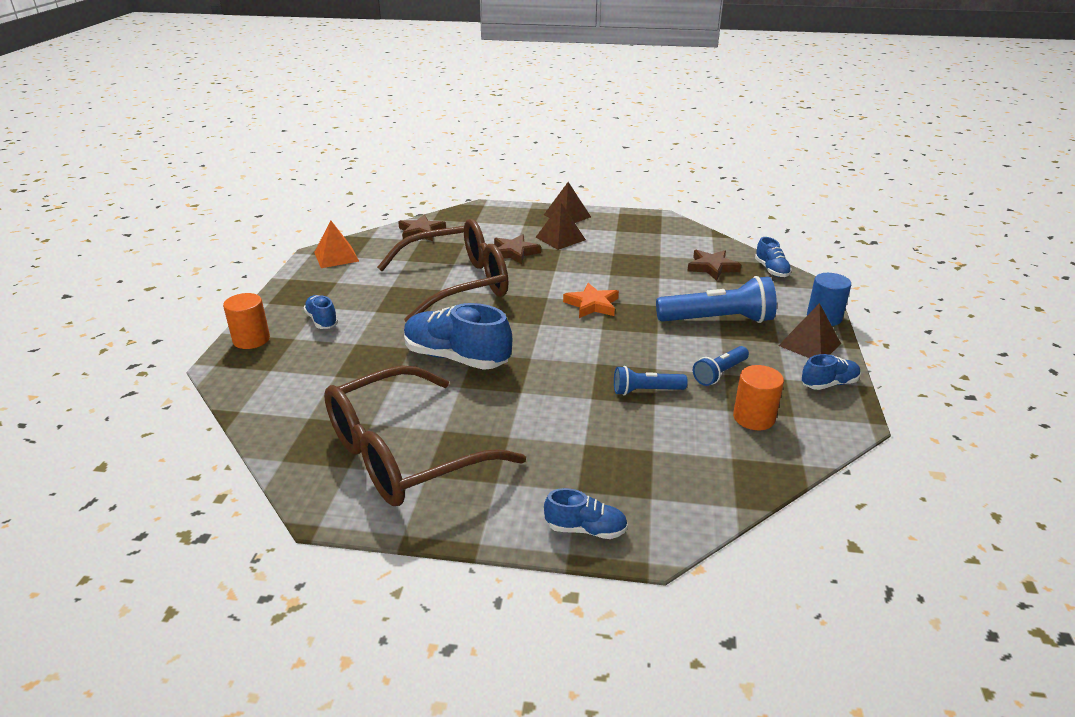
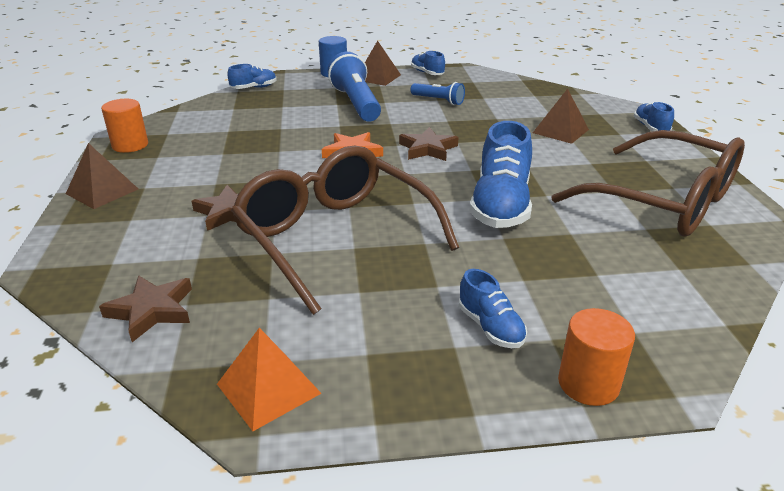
camera: 105 degrees left, 0 degrees up
(322, 320) = (490, 327): blue shoe -> blue shoe turned 75 degrees counterclockwise
(560, 238) = (182, 187): brown pyramid -> brown pyramid (560, 131)
(646, 391) = (482, 121): blue flashlight -> none
(712, 267) = (253, 108): brown star -> brown star (428, 149)
(754, 418) = (486, 91): orange cylinder -> orange cylinder (130, 145)

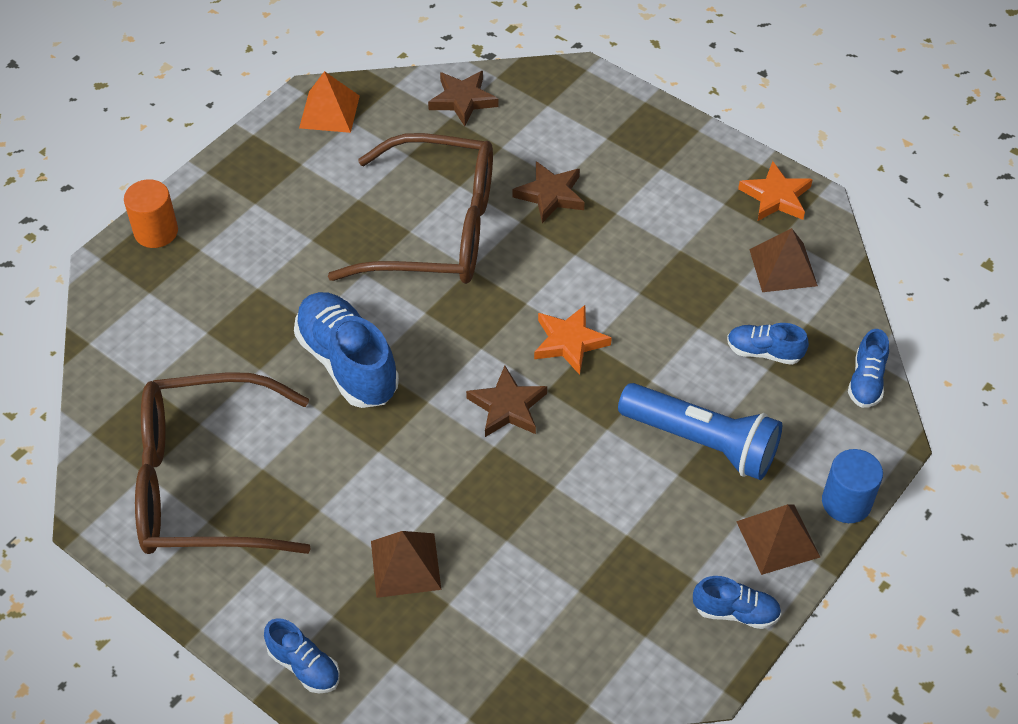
camera: 135 degrees right, 20 degrees up
(102, 191) = (682, 141): brown pyramid -> brown pyramid (783, 267)
(130, 145) = (776, 196): orange cylinder -> orange star
(438, 100) = (621, 531): blue flashlight -> none
(490, 327) = (245, 231): blue shoe -> blue shoe (764, 352)

